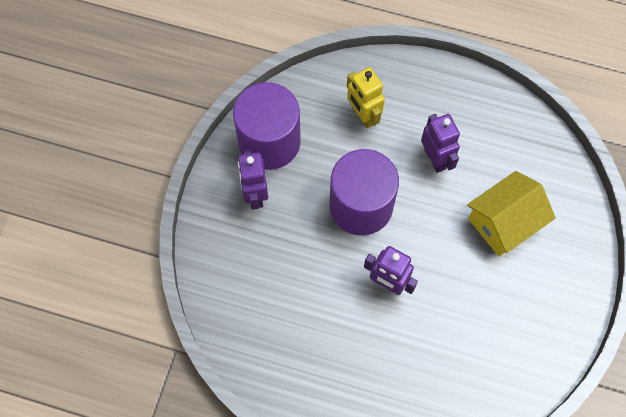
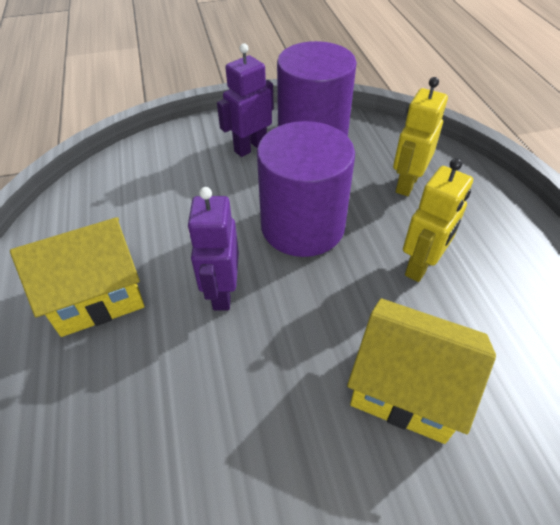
camera: 60 degrees right, 20 degrees down
(345, 359) = (96, 295): none -> yellow house
(435, 158) = (421, 266): purple robot -> yellow robot

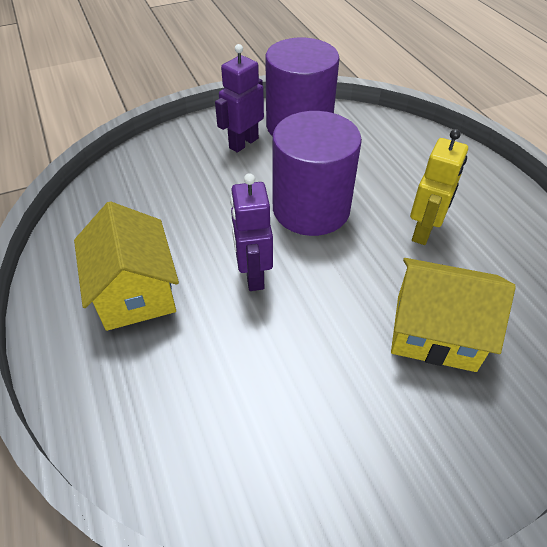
camera: 10 degrees left, 0 degrees up
(96, 295) = (135, 291): yellow house -> yellow house turned 75 degrees counterclockwise
(406, 184) = (395, 162): yellow robot -> none

